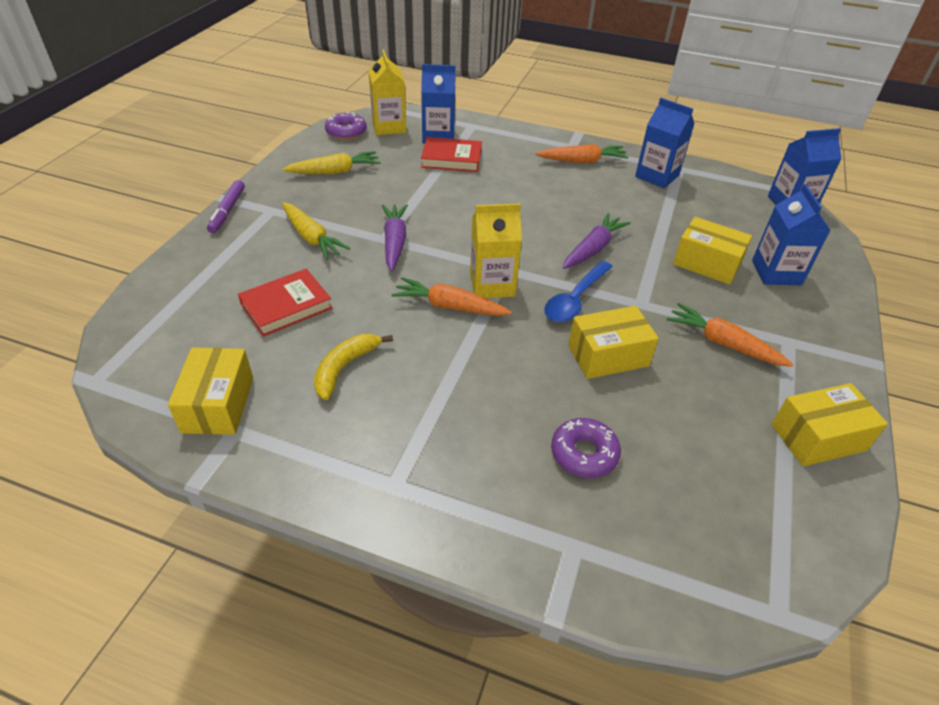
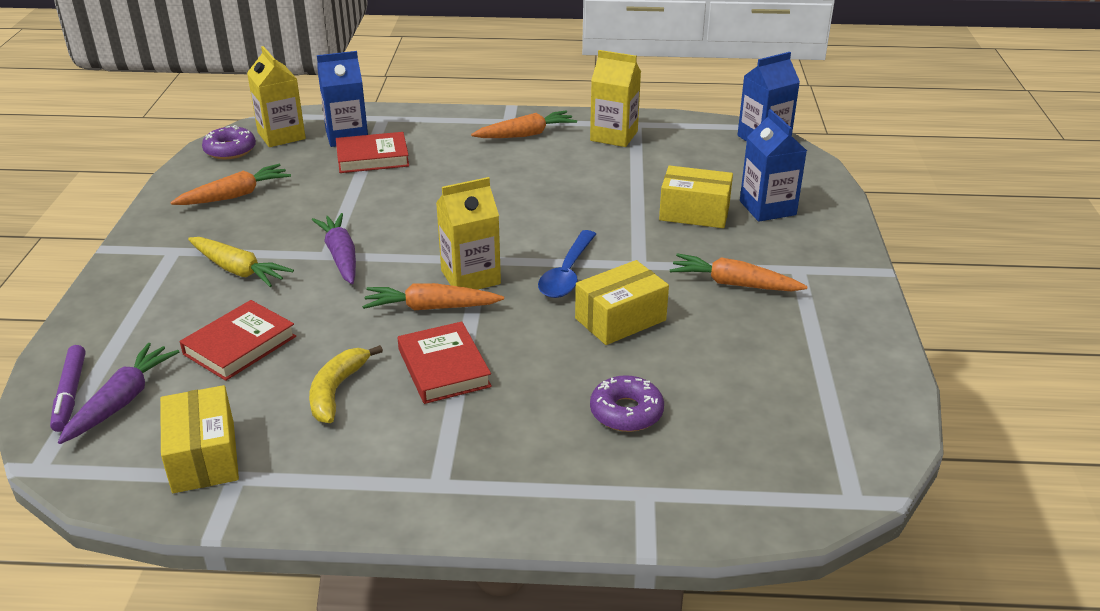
camera: 15 degrees left, 10 degrees down
(227, 211) = (118, 261): purple marker -> purple marker (70, 394)
(335, 171) = (235, 195): yellow carrot -> orange carrot
(440, 367) = (444, 368): none -> red book
(593, 249) = (569, 221): purple carrot -> purple carrot (122, 401)
(657, 176) = (614, 136): blue carton -> yellow carton
(818, 437) = (849, 347): yellow box -> none

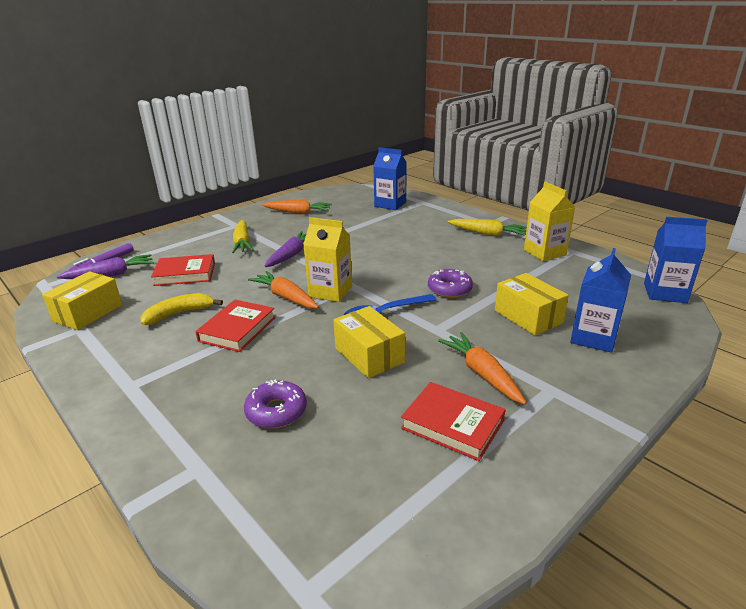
camera: 45 degrees right, 5 degrees down
(230, 150) = (329, 194): purple donut -> purple donut (449, 289)
(281, 135) = (361, 195): yellow carton -> none
(372, 157) = (385, 217): red book -> red book (452, 424)
(525, 134) = (487, 233): orange carrot -> yellow carrot
(620, 319) = (369, 355): yellow box -> yellow box turned 45 degrees clockwise

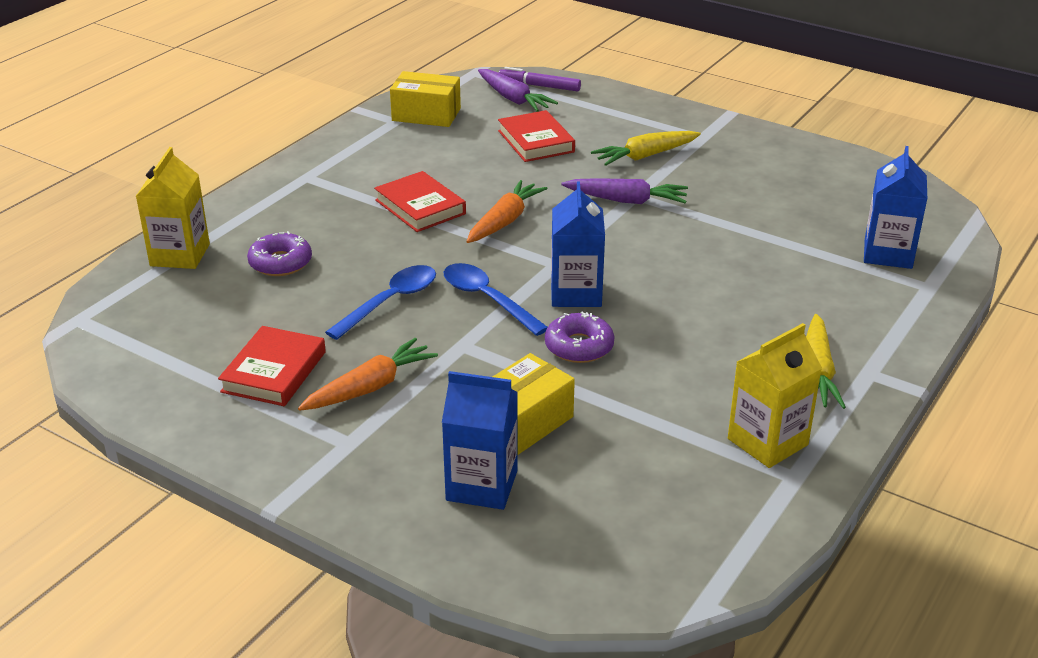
camera: 75 degrees right, 5 degrees up
(179, 313) = (441, 164): yellow banana -> none
(237, 329) = (420, 207): red book -> red book turned 45 degrees clockwise
(298, 212) = (785, 174): orange carrot -> none
(330, 291) = (532, 250): yellow carton -> yellow carton (180, 255)
(369, 355) = (390, 302): yellow box -> blue spoon
(665, 293) = (663, 583): blue carton -> blue carton (576, 293)

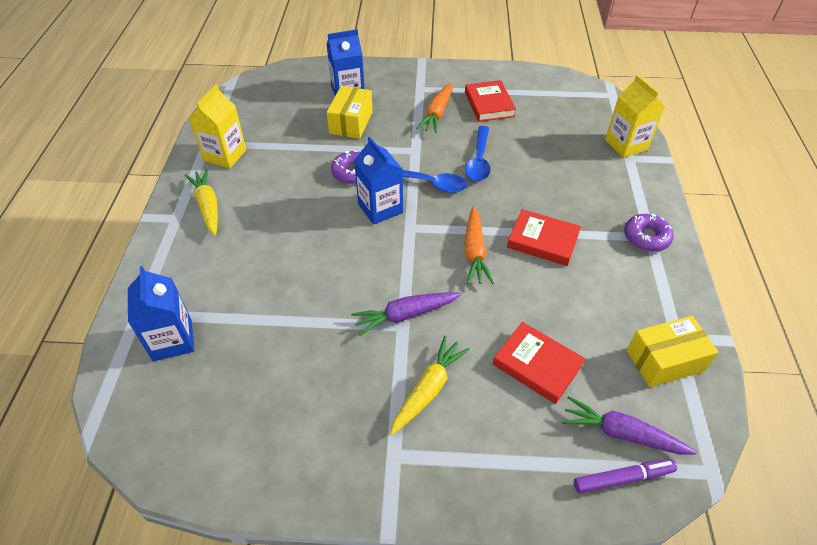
camera: 150 degrees right, 15 degrees up
(280, 263) = (567, 161): purple donut -> purple donut (646, 237)

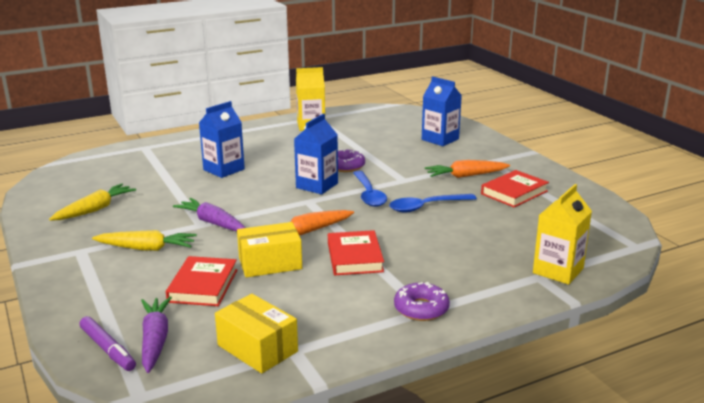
camera: 60 degrees right, 25 degrees down
(172, 340) = (131, 162): blue carton -> blue carton (224, 169)
(208, 206) = (255, 136): yellow carrot -> yellow carrot (95, 209)
(351, 122) = (404, 150): yellow box -> yellow box (270, 263)

